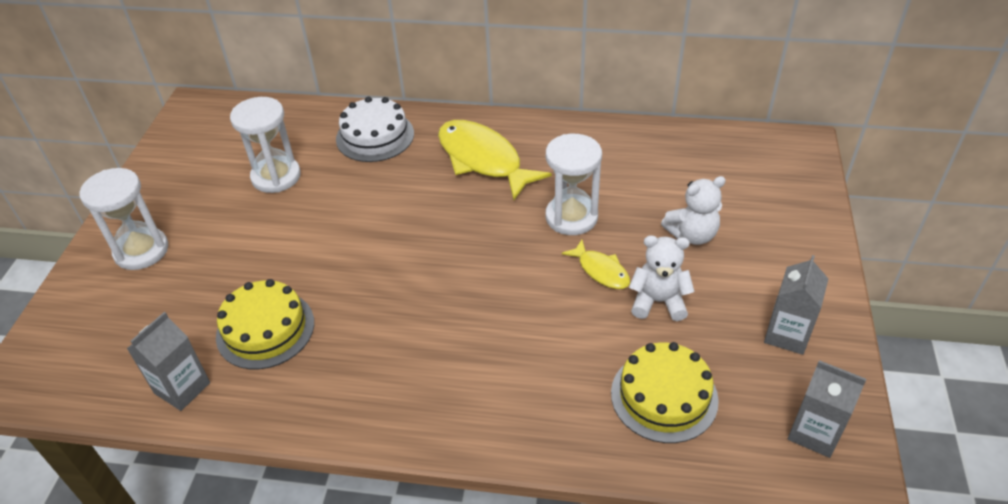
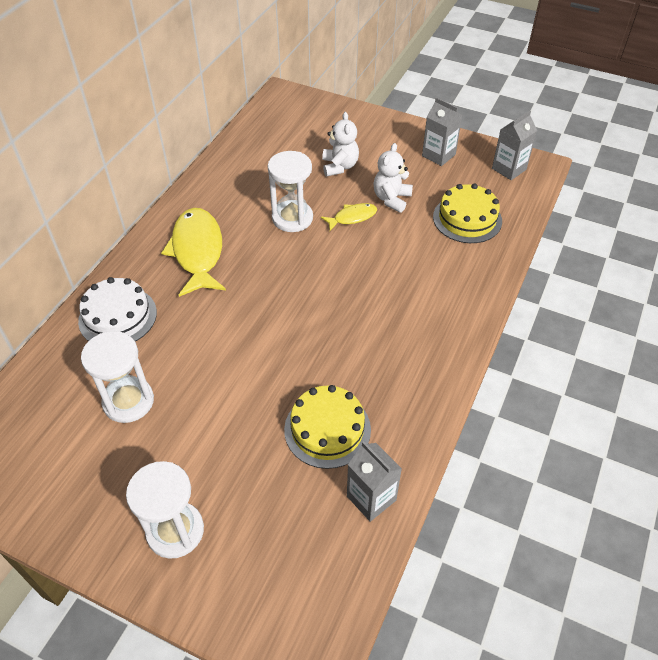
camera: 75 degrees left, 5 degrees up
(483, 160) = (197, 251): yellow fish -> yellow fish turned 105 degrees clockwise

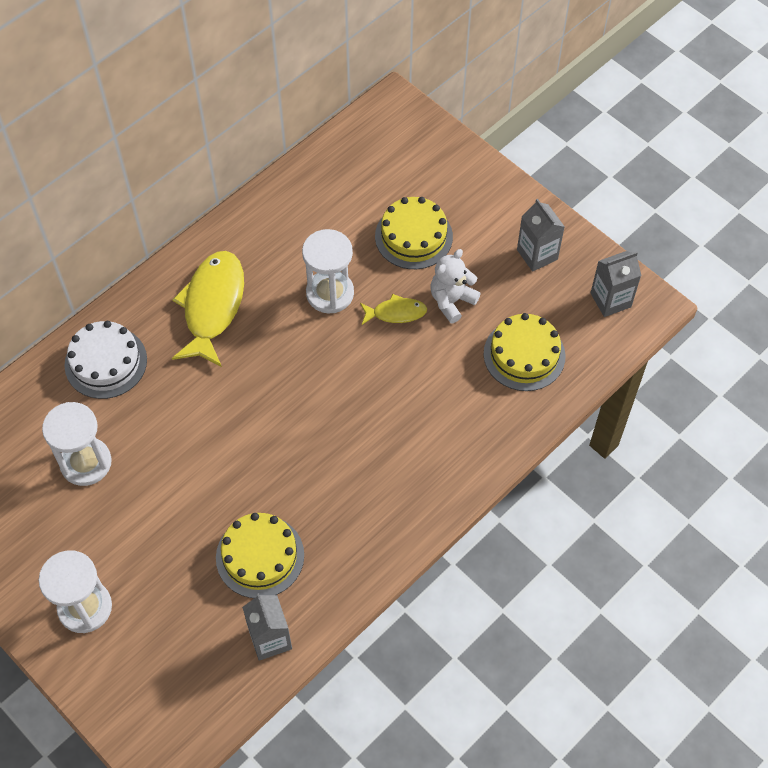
camera: 20 degrees right, 10 degrees up
(339, 166) = (413, 236): white teddy bear -> yellow cake

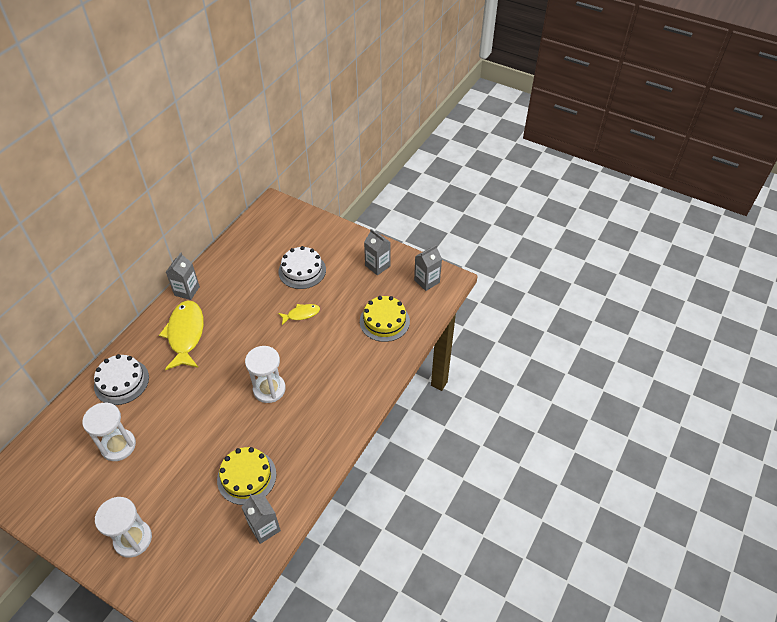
camera: 15 degrees left, 10 degrees down
(227, 232) = (187, 291): none -> grey carton
(330, 293) = (258, 312): white hourglass -> white hourglass (269, 389)
(413, 236) = (302, 270): yellow cake -> white cake
(451, 301) = (333, 301): white teddy bear -> none

